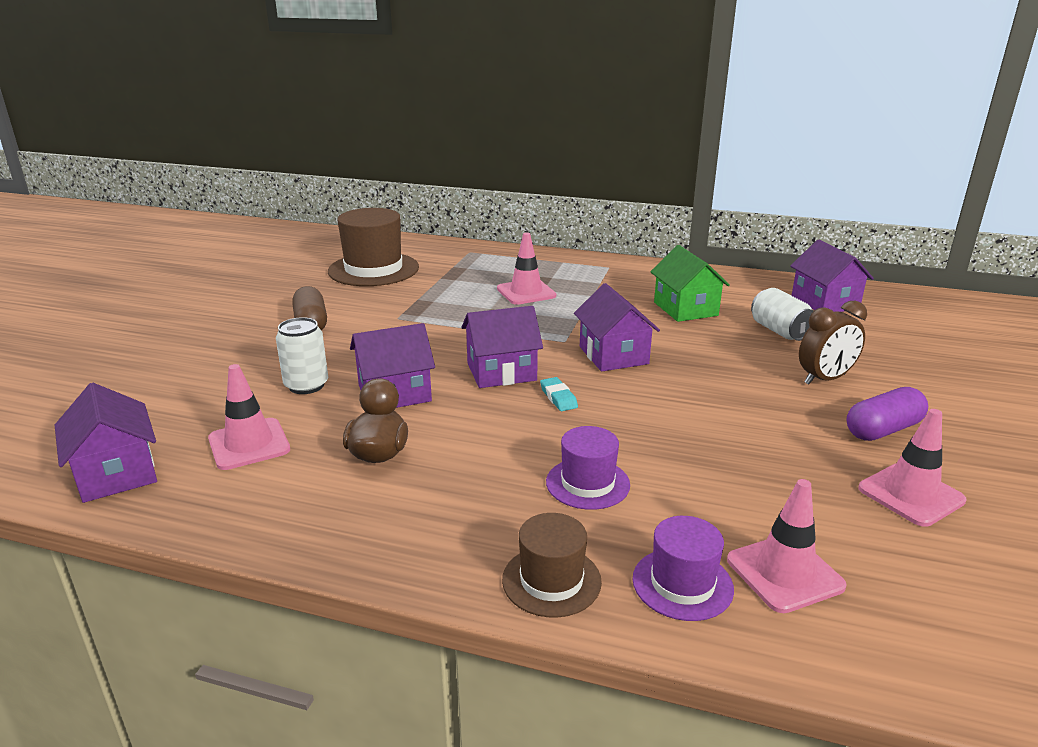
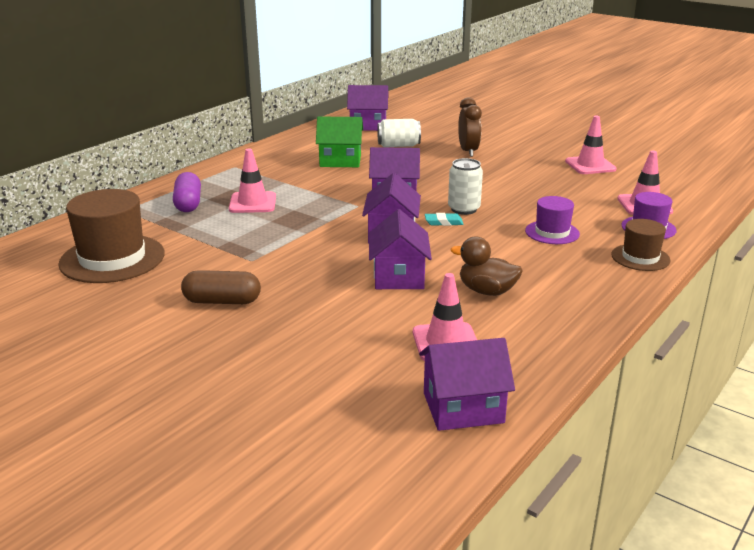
camera: 70 degrees left, 0 degrees up
(306, 385) = (357, 312): white can -> white can (464, 209)
(883, 430) = (530, 154): purple capsule -> purple capsule (188, 203)

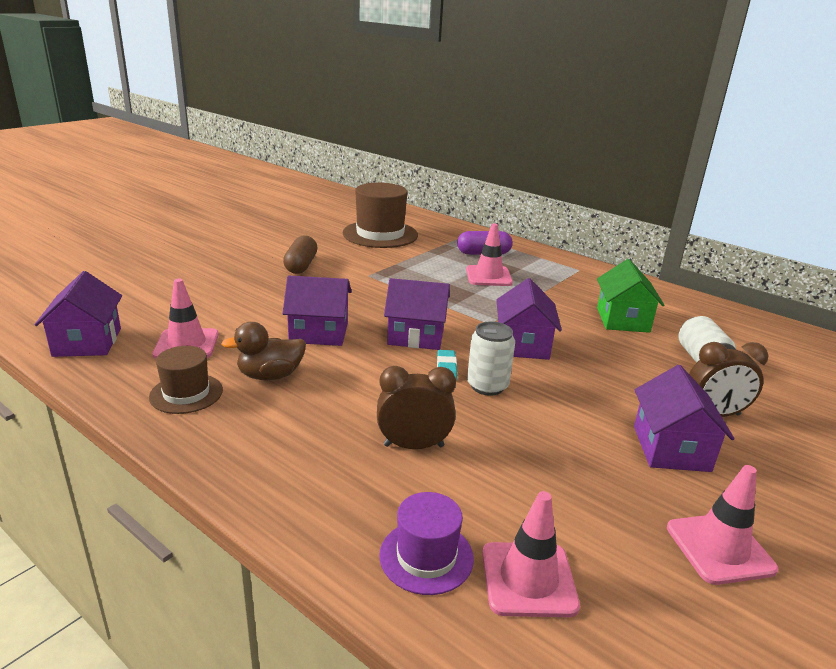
camera: 90 degrees right, 0 degrees up
(368, 125) = (772, 344): purple house -> purple house (671, 448)
(487, 291) = (270, 376): brown duck -> brown duck turned 135 degrees counterclockwise
(552, 232) = (413, 446): purple hat -> brown clock
(640, 257) = (319, 516): brown hat -> brown hat (186, 393)

